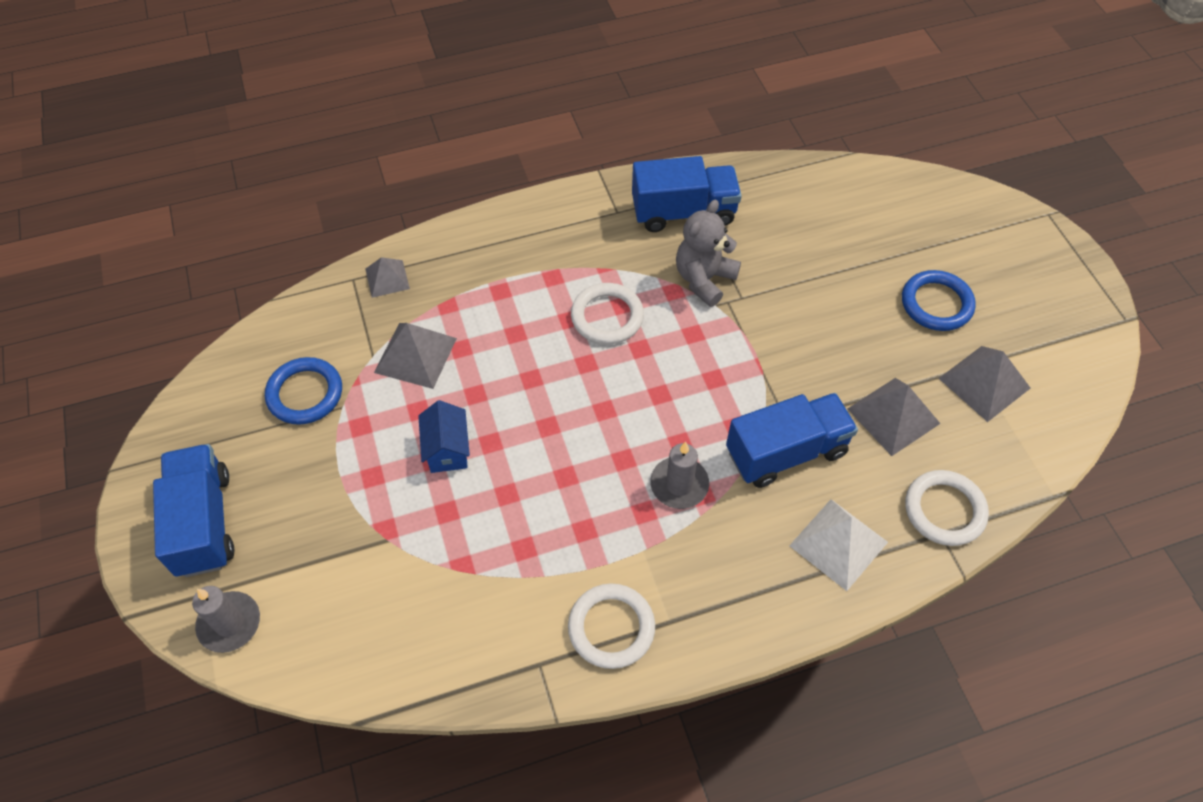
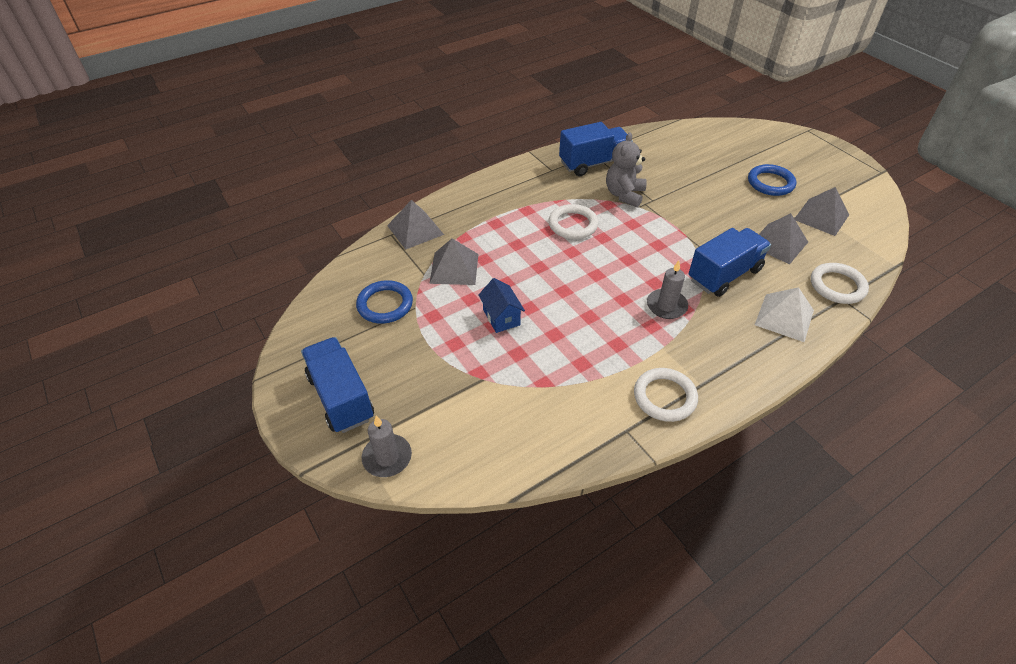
camera: 15 degrees left, 10 degrees down
(387, 278) = (415, 230): grey pyramid -> grey pyramid, size x1.58

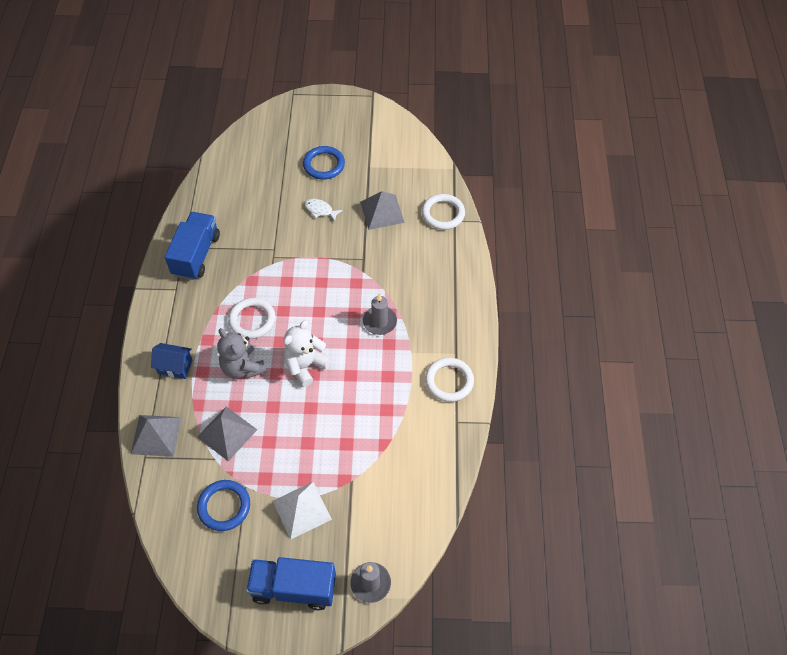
camera: 55 degrees left, 10 degrees up
(501, 317) = (305, 432): blue house -> blue house (175, 367)
(566, 281) = (305, 365): none -> white teddy bear
(624, 195) = (251, 262): grey teddy bear -> grey teddy bear (243, 367)
(724, 275) = (382, 266): blue truck -> none
(725, 205) = (320, 210): none -> white fish
(784, 317) = (443, 264): white pyramid -> white pyramid (302, 510)
(821, 217) = (381, 167): grey pyramid -> none

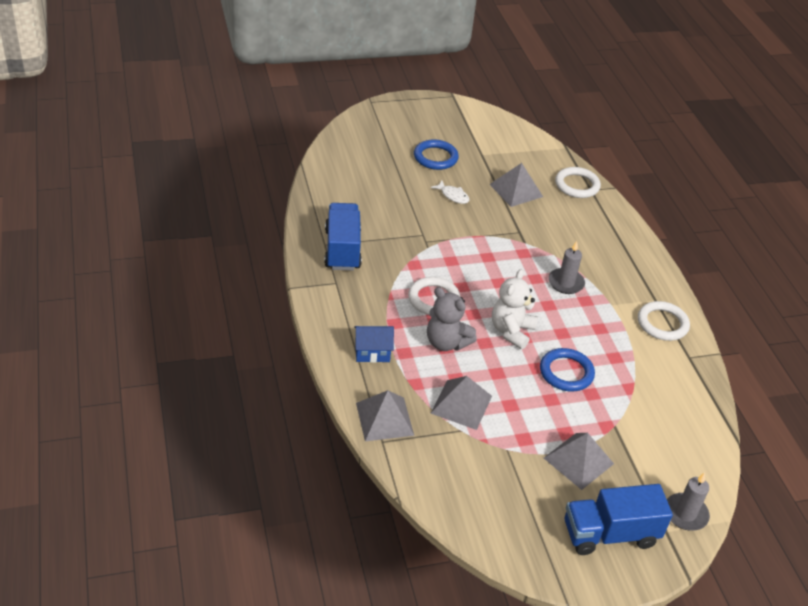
camera: 20 degrees left, 15 degrees down
(224, 506) = (495, 472): blue ring -> blue ring (566, 372)
(302, 510) = (578, 460): white pyramid -> grey pyramid
(320, 210) = (453, 196): white fish -> white fish turned 150 degrees counterclockwise

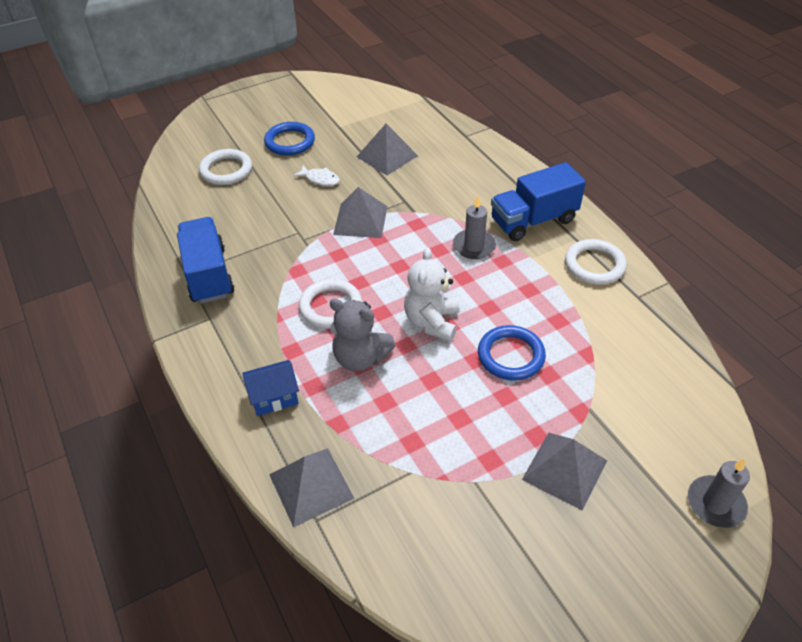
camera: 10 degrees left, 5 degrees up
(461, 404) = (401, 436): grey pyramid -> grey pyramid (360, 220)
(577, 185) = (449, 135): white ring -> white ring (226, 170)
(610, 534) = (638, 564): blue truck -> blue truck (533, 220)

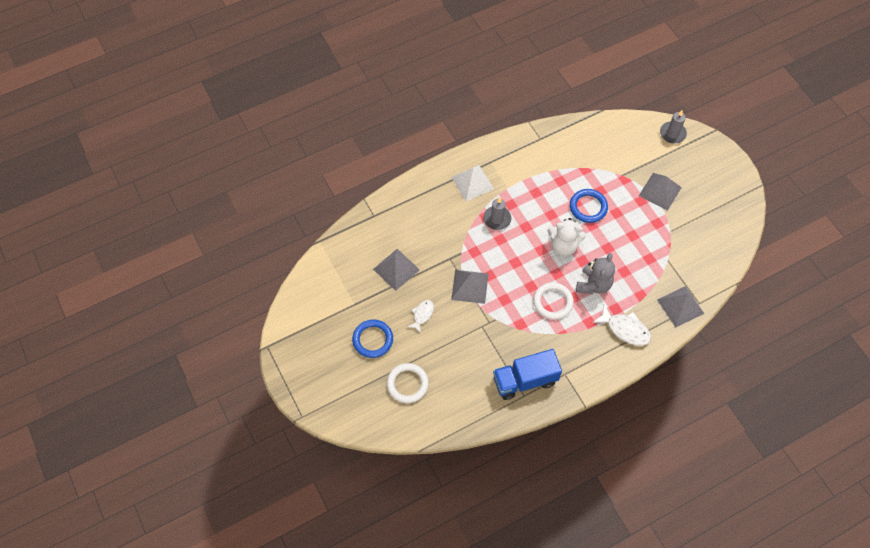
camera: 90 degrees left, 15 degrees up
(274, 397) = (625, 329): blue house -> white fish
(533, 220) = (472, 183): blue truck -> white pyramid
(594, 265) = (514, 155): white ring -> none

